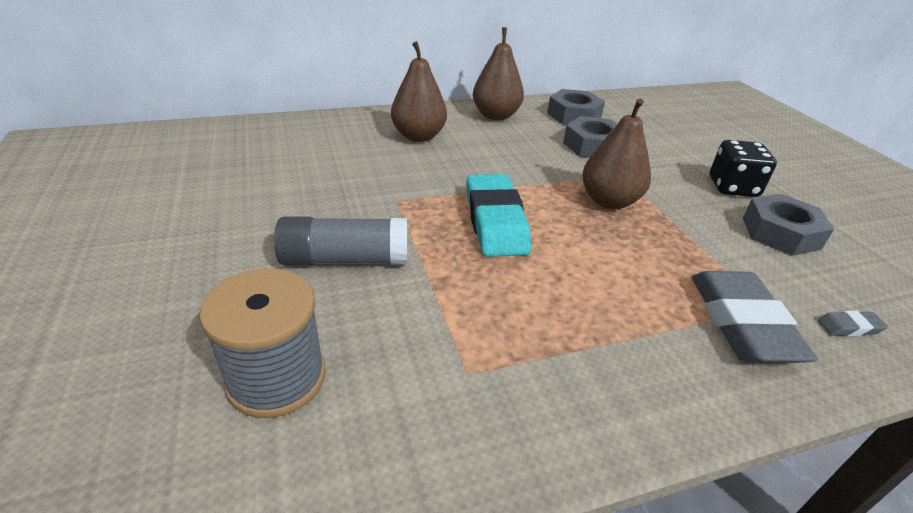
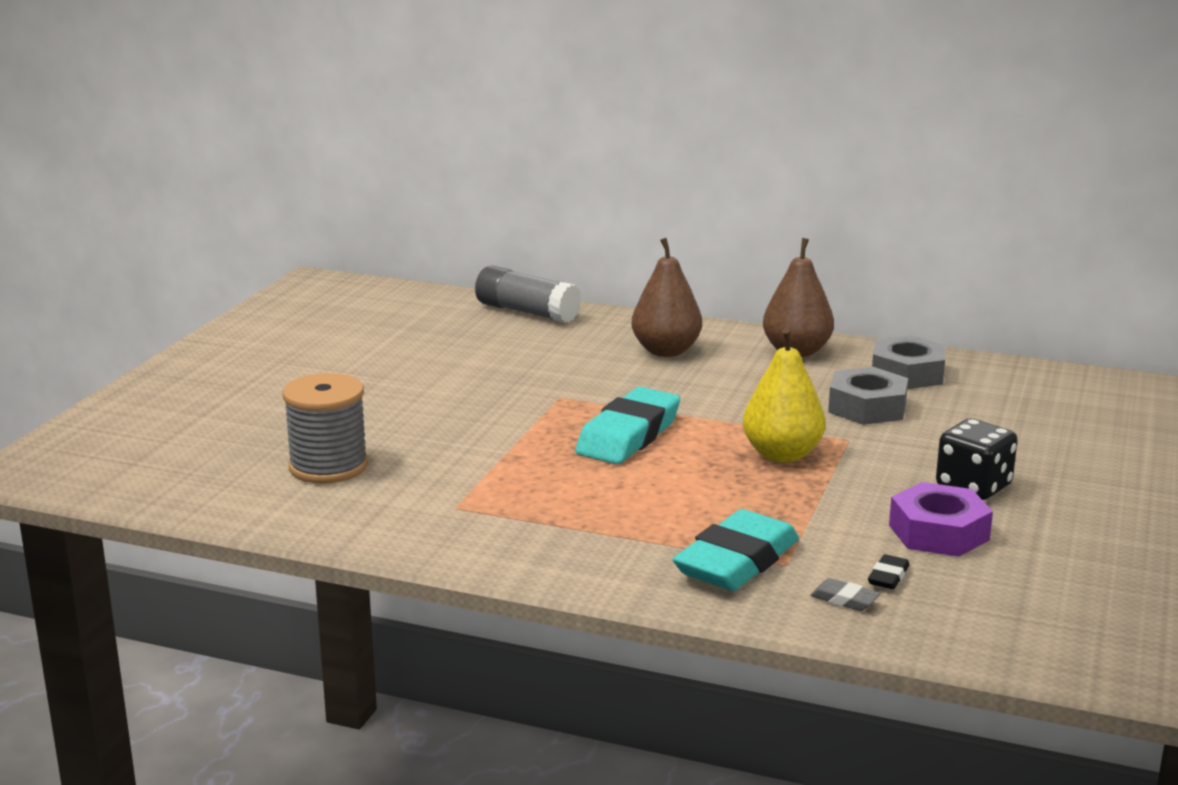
camera: 40 degrees right, 15 degrees down
(345, 259) = (456, 422): grey glue stick -> grey glue stick (527, 312)
(609, 201) = (782, 455): brown pear -> yellow pear
(742, 323) = (737, 562): grey eraser -> turquoise eraser
(780, 233) = (938, 532): grey nut -> purple nut
(828, 288) = (888, 577): none -> black eraser

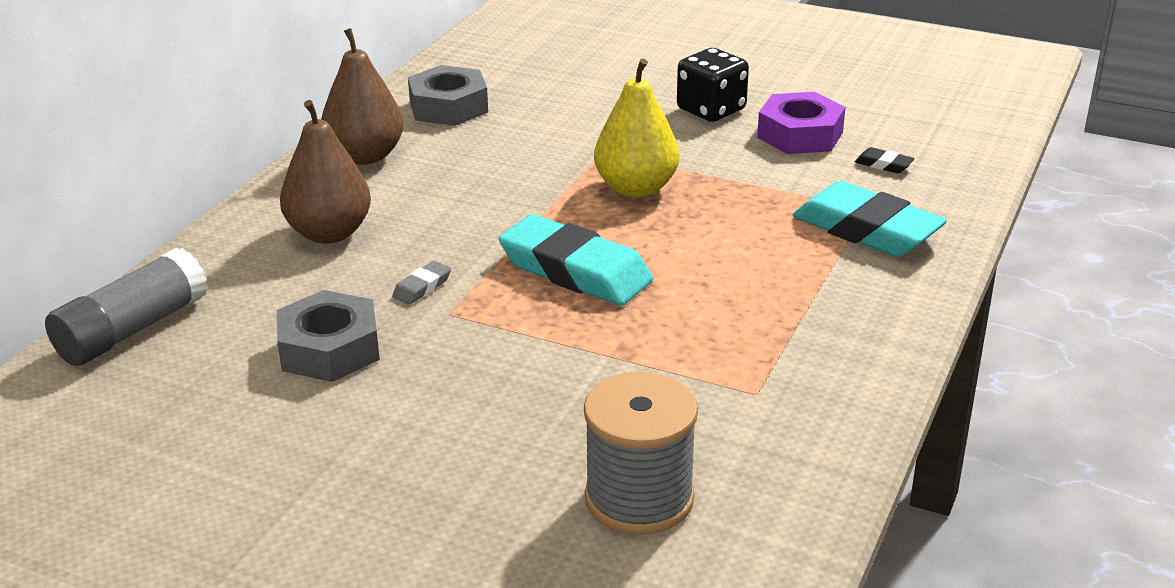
camera: 85 degrees left, 10 degrees up
(844, 599) = (927, 187): grey eraser -> grey eraser (422, 287)
(867, 407) = (528, 135): grey nut -> grey nut (329, 349)

